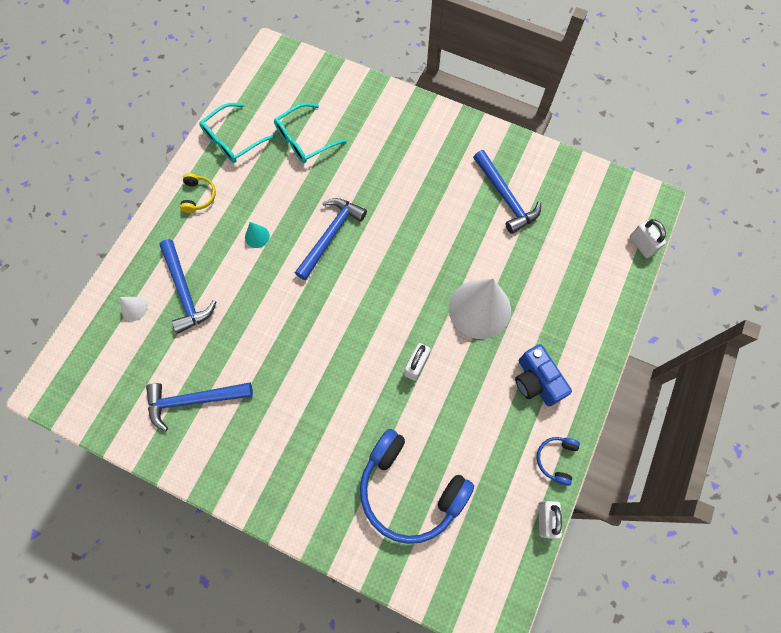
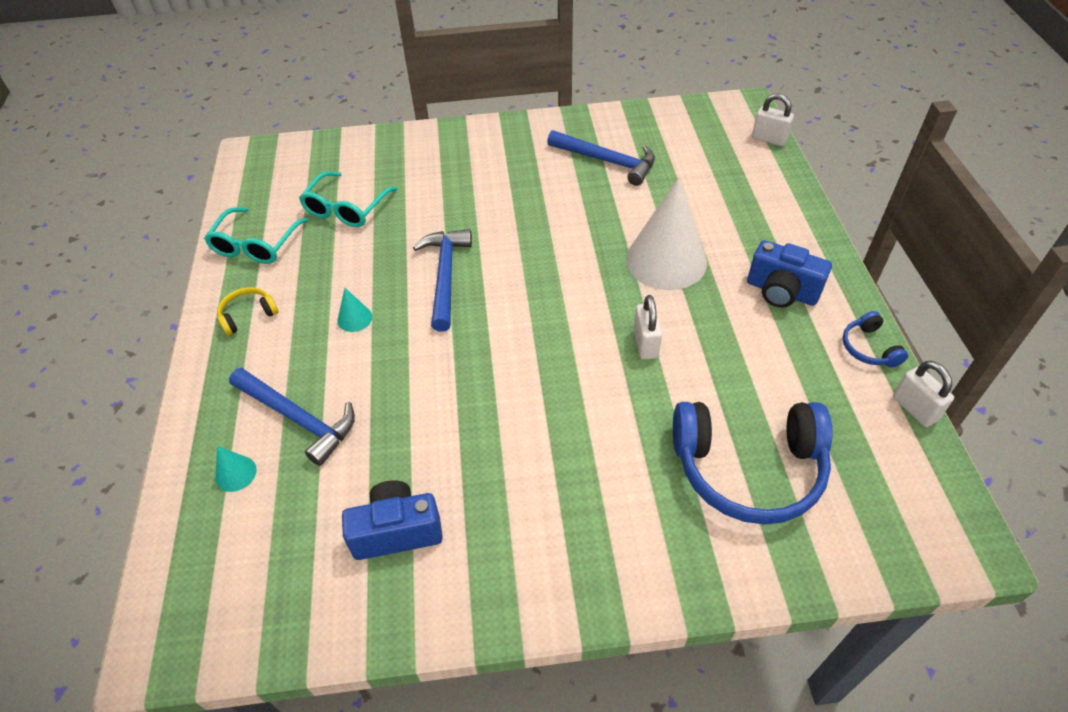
camera: 30 degrees left, 20 degrees down
(134, 308) = (236, 473): white cone -> turquoise cone
(194, 400) = (397, 531): blue hammer -> blue camera
(198, 196) = (248, 315): yellow headphones -> yellow headphones turned 90 degrees counterclockwise

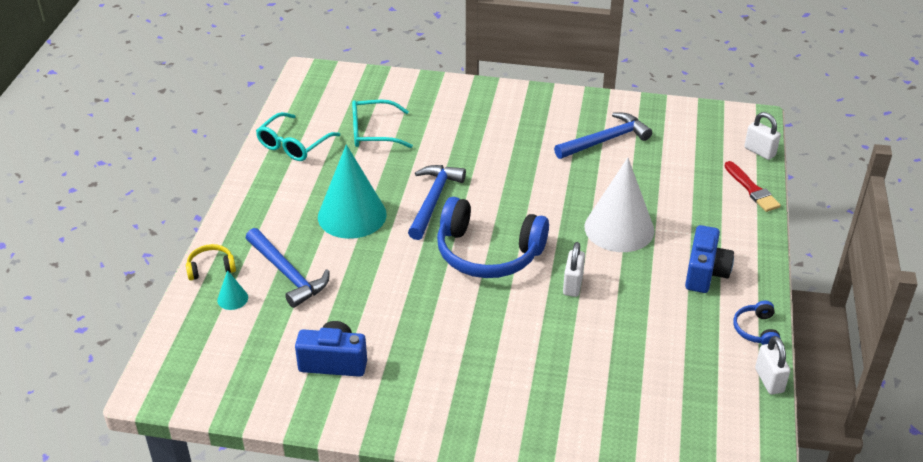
camera: 15 degrees right, 10 degrees down
(248, 315) = (272, 195): yellow headphones -> yellow headphones (211, 268)
(346, 208) = (373, 132): turquoise glasses -> turquoise glasses turned 45 degrees clockwise
(354, 318) = (352, 215): turquoise cone -> turquoise cone, size x2.43
(607, 161) = (605, 140): blue hammer -> blue hammer turned 75 degrees counterclockwise
(748, 468) = (612, 387): blue headphones -> blue headphones (488, 253)
(781, 291) = (705, 273): blue camera -> blue camera turned 120 degrees counterclockwise
(782, 182) = (752, 189): none -> red brush

